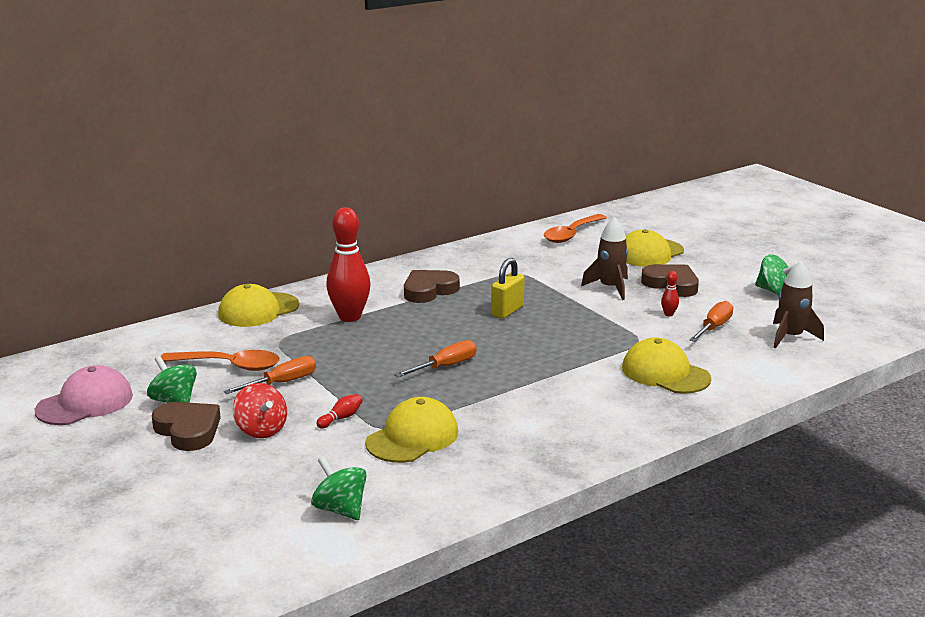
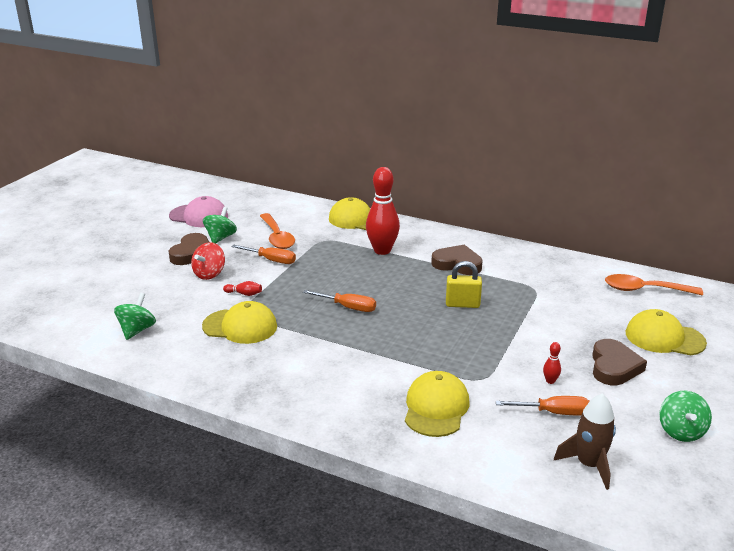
camera: 60 degrees right, 5 degrees up
(610, 288) = (564, 337): brown rocket -> none

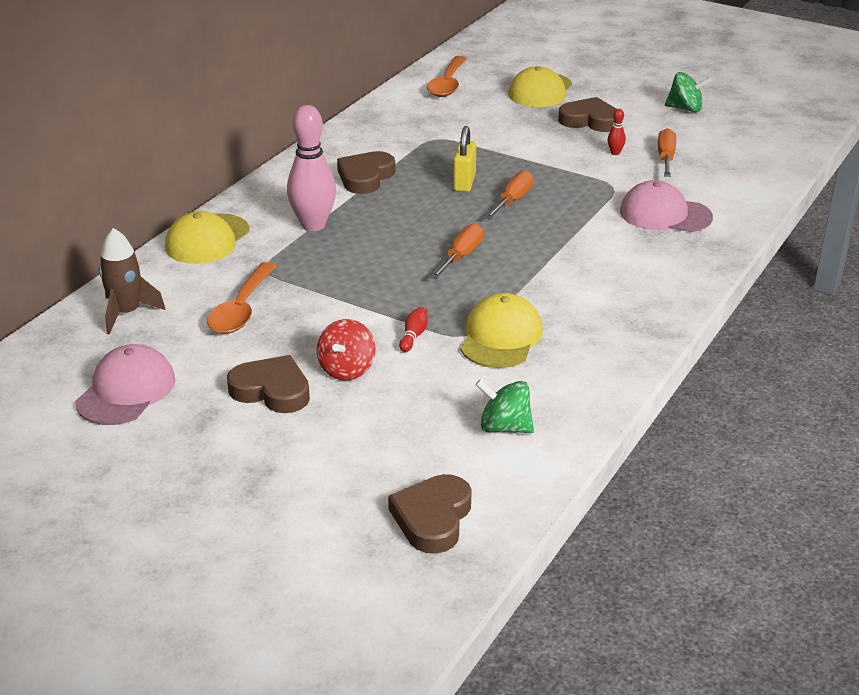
camera: 85 degrees left, 5 degrees up
(59, 309) = (432, 518): none -> brown heart
(209, 274) = (347, 369): red spinning top -> red spinning top turned 75 degrees clockwise
(220, 238) = (224, 363): green spinning top -> none
(271, 260) = (317, 314): orange screwdriver -> orange screwdriver (513, 200)
(277, 237) = (241, 309): orange spoon -> orange spoon turned 120 degrees clockwise
(382, 250) = (313, 225): red bowling pin -> pink bowling pin
(436, 408) = (665, 214): yellow cap -> pink cap
(589, 465) = (737, 152): brown rocket -> brown rocket (126, 313)

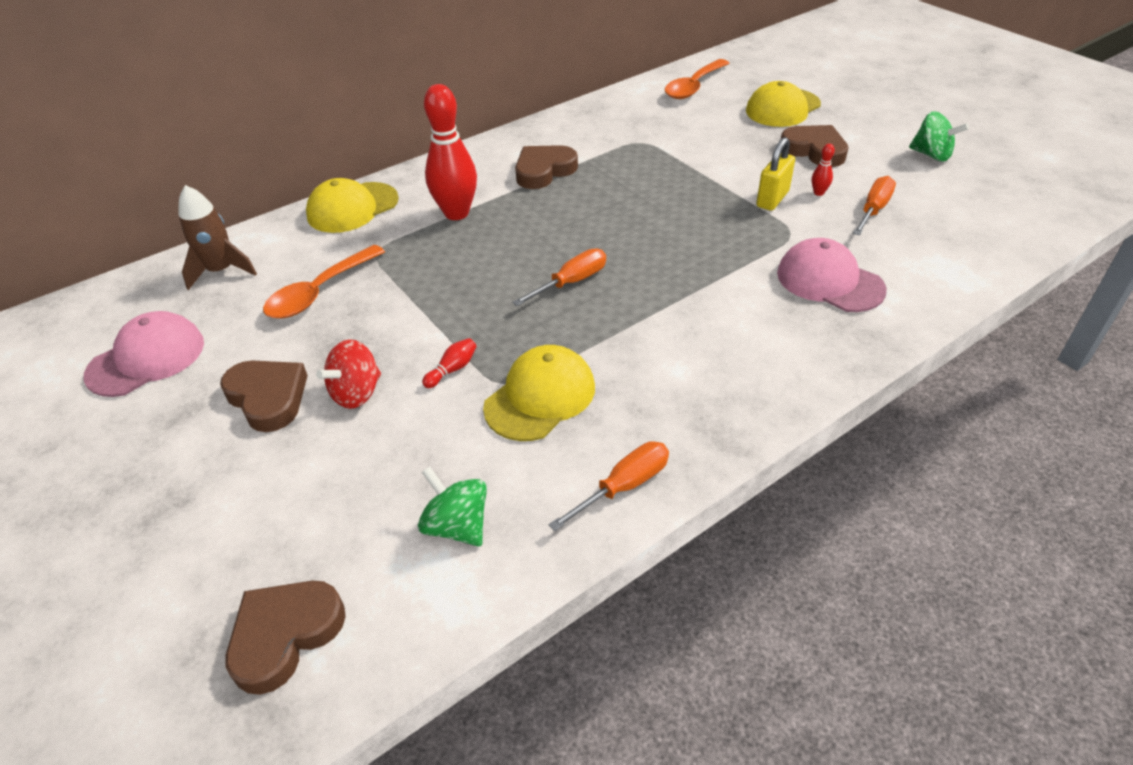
camera: 25 degrees right, 10 degrees up
(313, 225) = (456, 213): pink bowling pin -> red bowling pin
(464, 183) = (635, 196): yellow padlock -> yellow padlock (772, 199)
(513, 200) = (671, 227): orange screwdriver -> orange screwdriver (624, 486)

